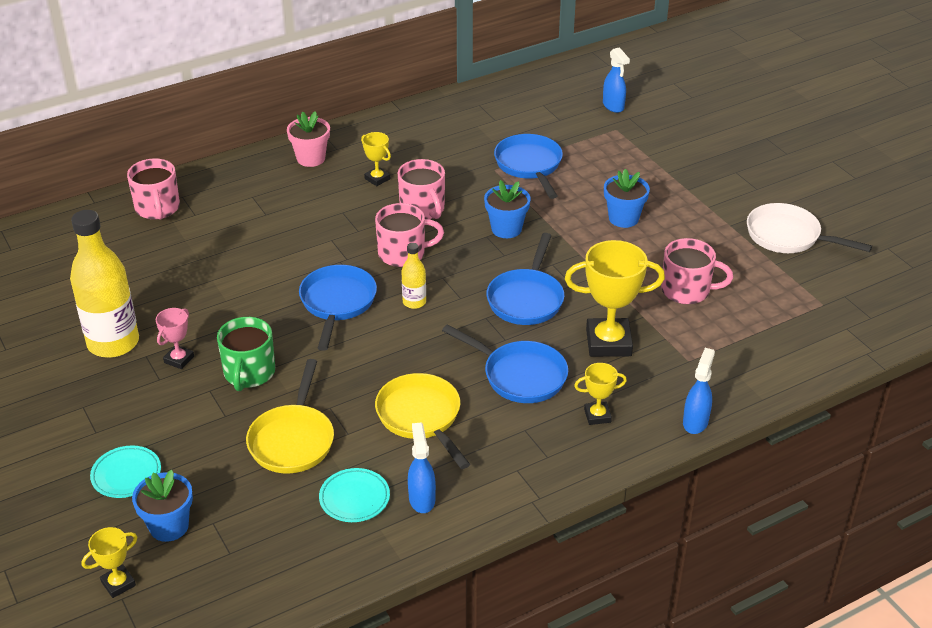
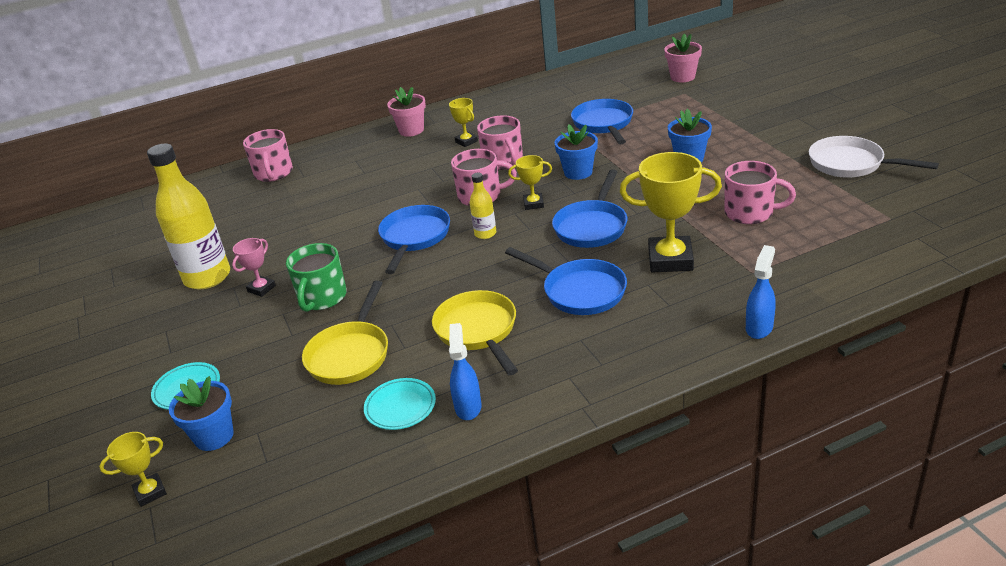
camera: 10 degrees right, 5 degrees down
(597, 416) = (656, 325): yellow trophy -> yellow trophy (533, 204)
(613, 106) = (682, 77): blue spray bottle -> pink flower pot

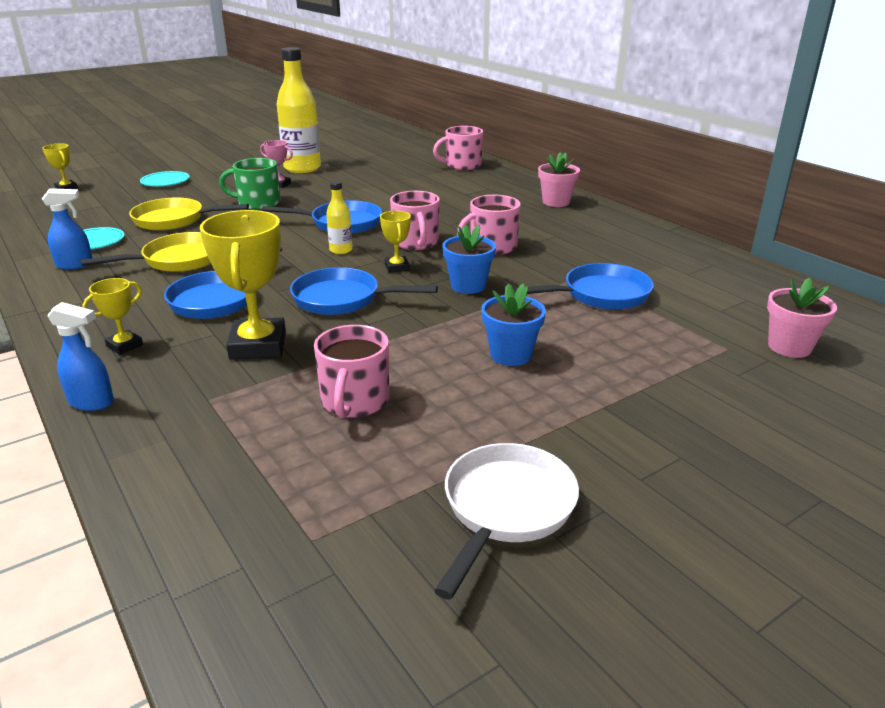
camera: 75 degrees right, 5 degrees down
(214, 436) = (108, 195): blue flower pot -> none
(466, 141) = (536, 227): yellow trophy -> yellow trophy (124, 345)

